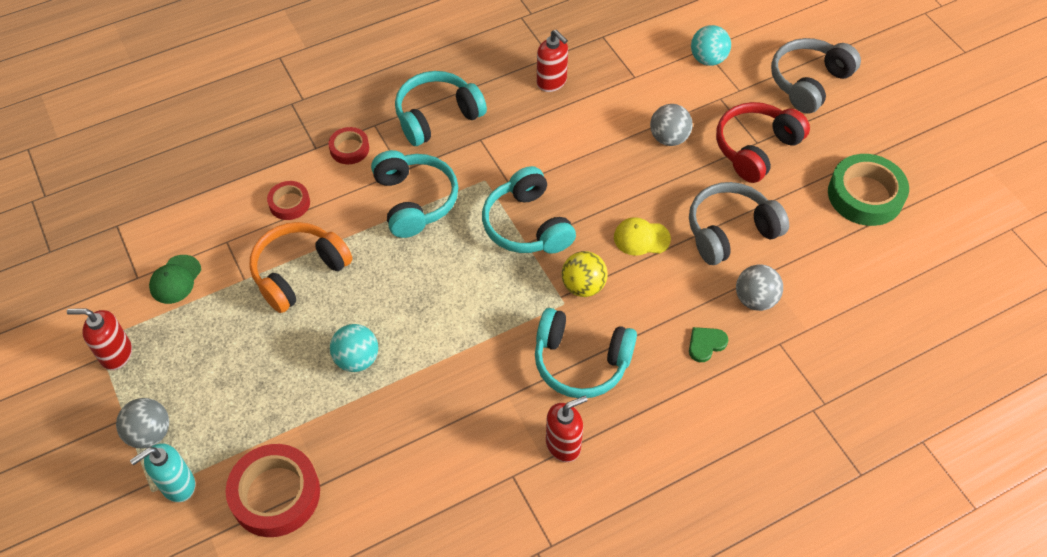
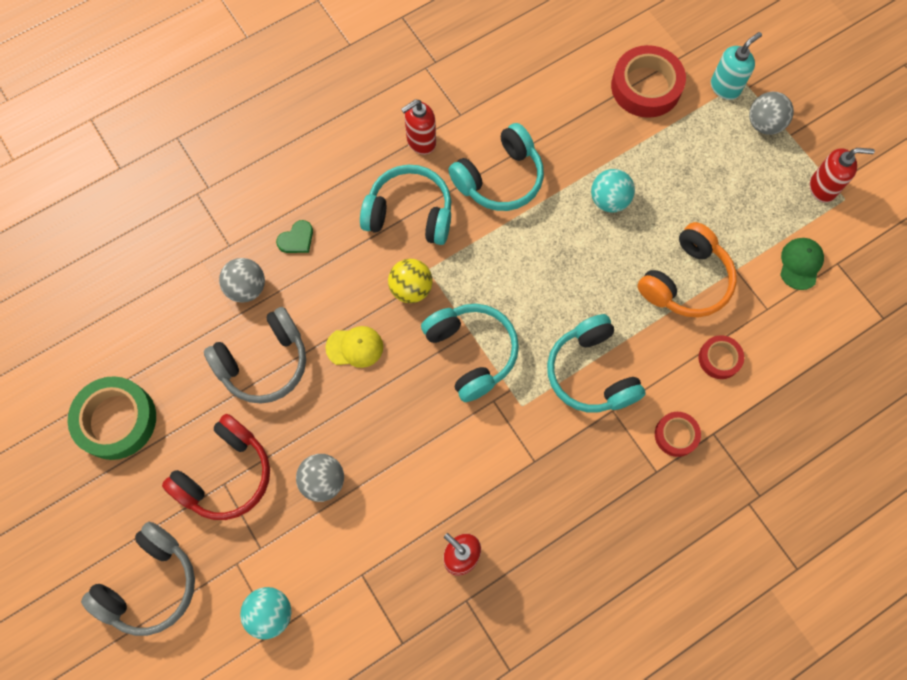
camera: 175 degrees right, 15 degrees up
(437, 116) = (588, 490): turquoise headphones -> turquoise headphones (500, 179)

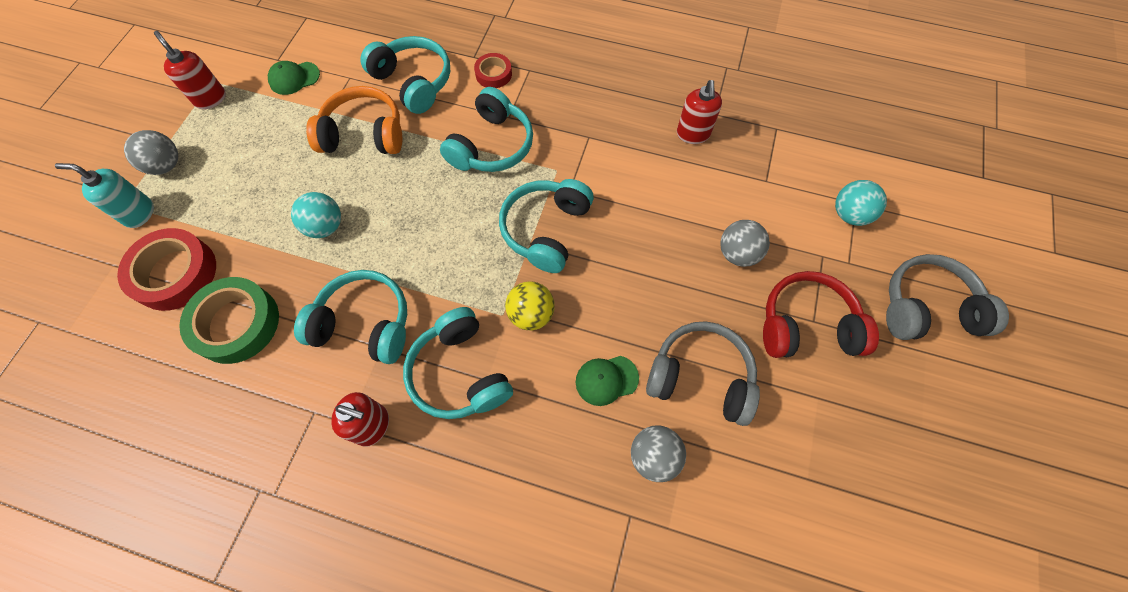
camera: 130 degrees left, 5 degrees down
(116, 420) = (867, 458): green tape -> green tape (236, 323)
(297, 239) = (568, 454): green heart -> none
(320, 300) = (606, 380): none -> green cap
(355, 347) = (620, 316): yellow cap -> none
(719, 358) = (413, 82): red tape -> turquoise headphones

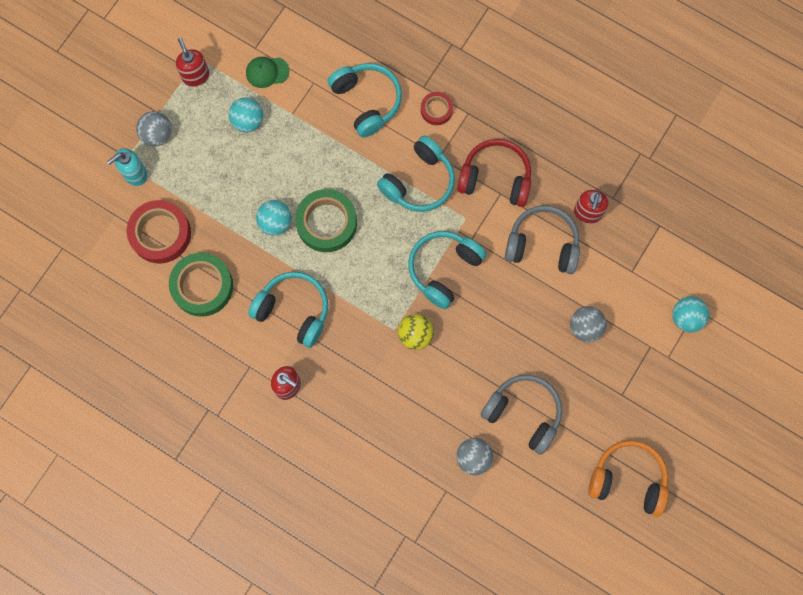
camera: 15 degrees right, 10 degrees up
(139, 213) = (135, 174): turquoise soap dispenser -> turquoise soap dispenser turned 60 degrees counterclockwise
(277, 129) = (248, 121): none -> turquoise ball
(364, 134) = (317, 144): orange headphones -> orange headphones (628, 479)
(390, 212) = (326, 223): none -> green tape
(460, 373) = (355, 365): turquoise headphones -> none
(606, 380) = (456, 397): green cap -> none
(806, 325) = (615, 396): red headphones -> red headphones (495, 178)
(927, 308) = (711, 407): grey headphones -> grey headphones (542, 244)

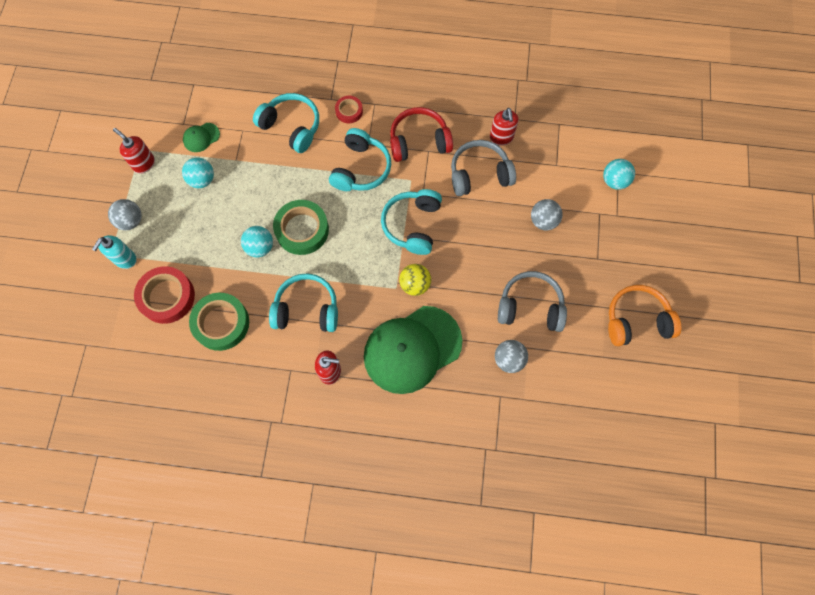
camera: 25 degrees left, 5 degrees down
(380, 401) = (412, 349): none -> green cap

